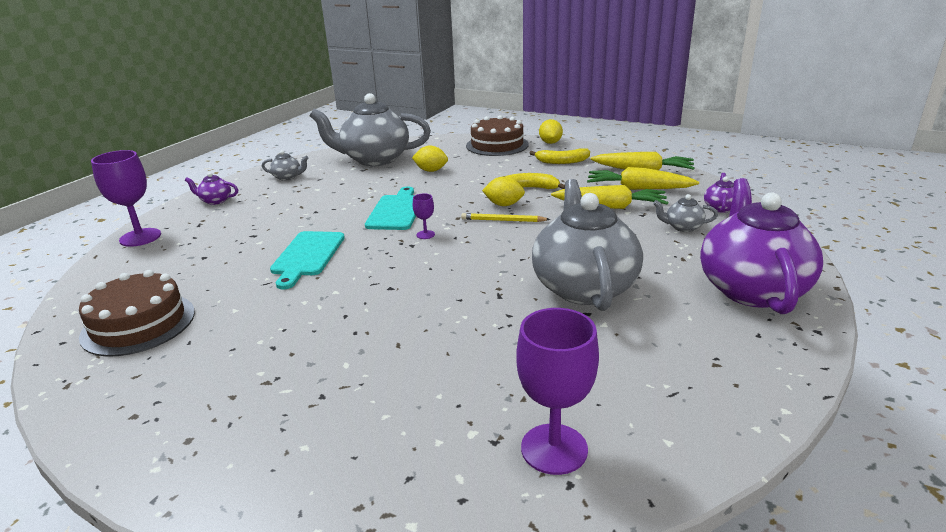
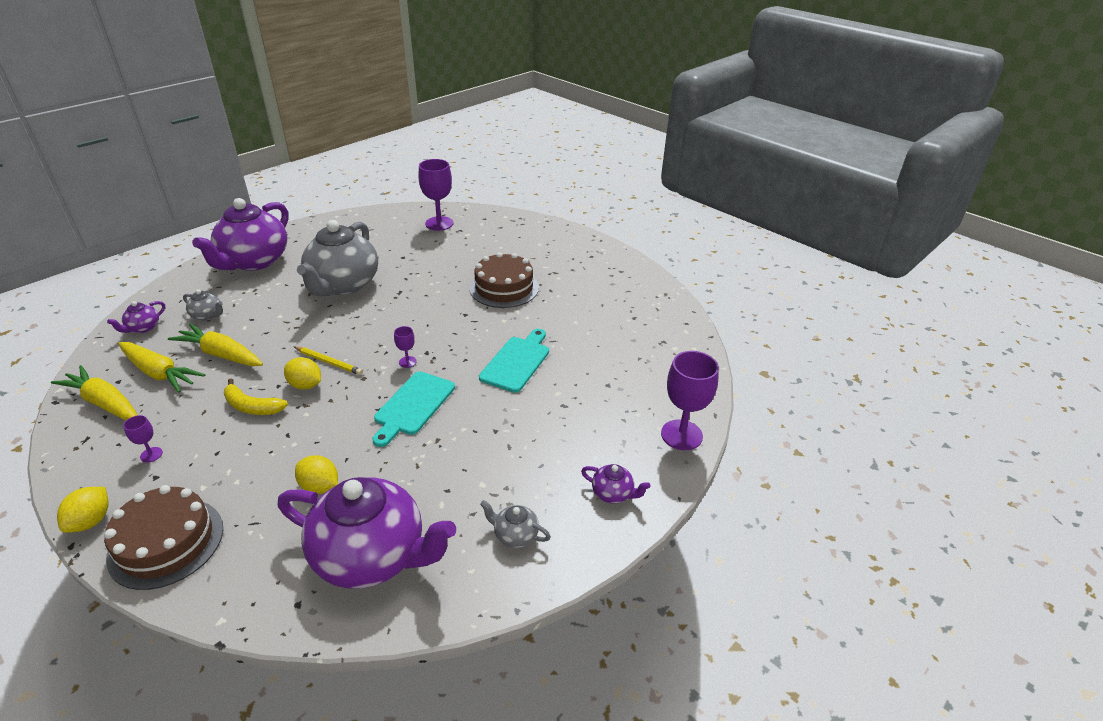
camera: 165 degrees left, 10 degrees up
(138, 324) = (640, 325): brown cake -> brown cake (504, 288)
(374, 159) = (372, 556): grey teapot -> purple teapot
(562, 162) = (151, 454): yellow banana -> purple goblet

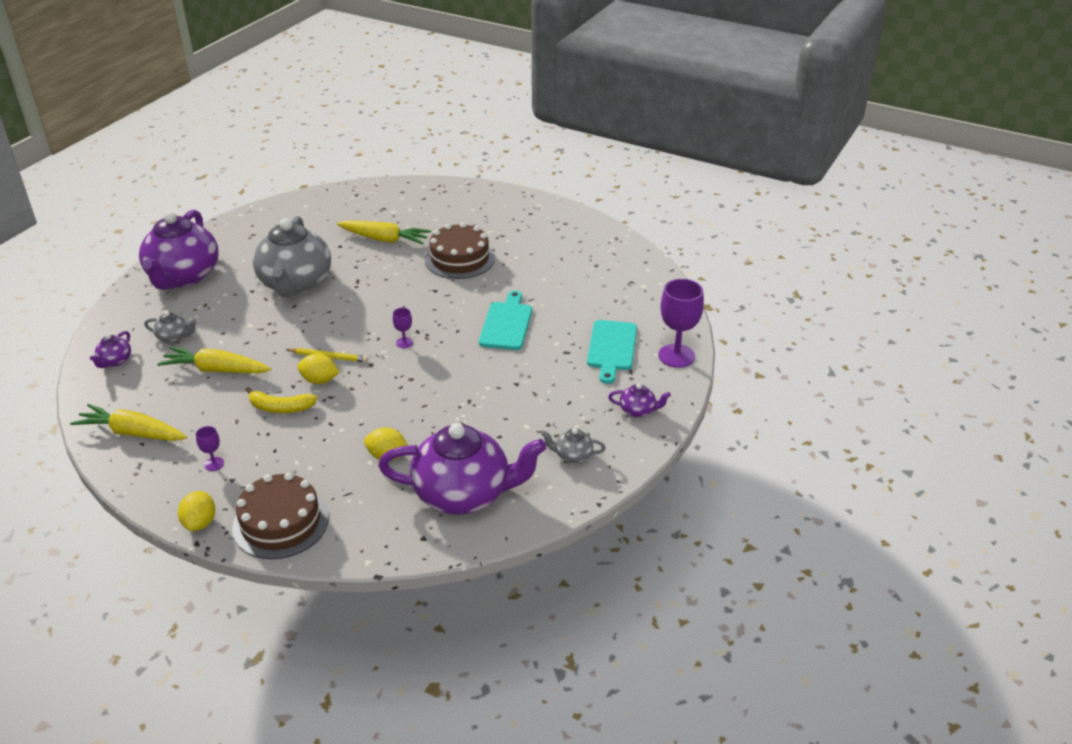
camera: 15 degrees left, 0 degrees up
(159, 373) = (166, 397): yellow carrot -> yellow carrot (384, 239)
(413, 406) = (431, 378): turquoise cutting board -> turquoise cutting board (611, 348)
(439, 223) = (357, 205): purple goblet -> none

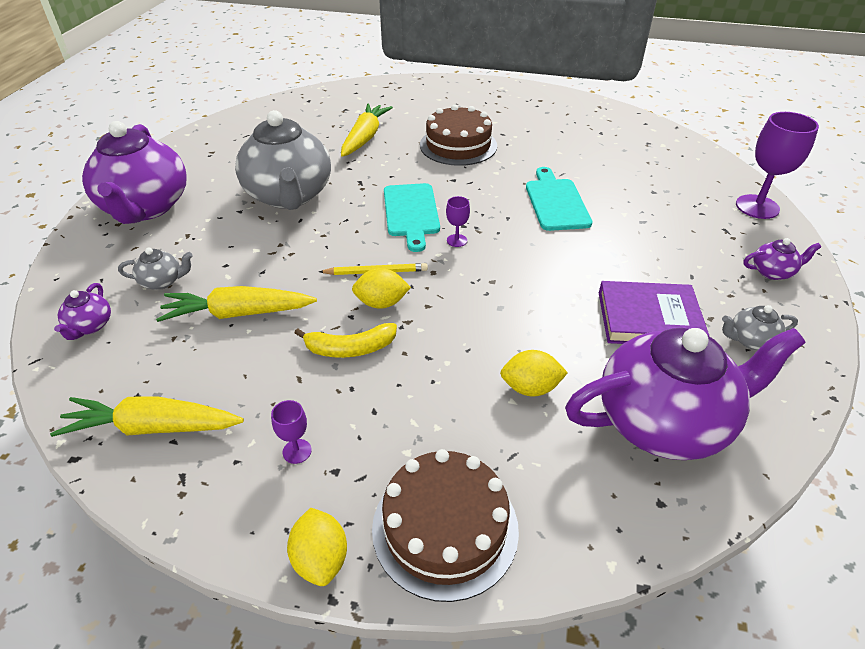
camera: 15 degrees left, 5 degrees up
(384, 239) = (365, 137): yellow carrot -> yellow carrot turned 75 degrees counterclockwise
(508, 427) = (648, 319): none -> purple book
(611, 348) = (686, 210): turquoise cutting board -> turquoise cutting board (411, 213)

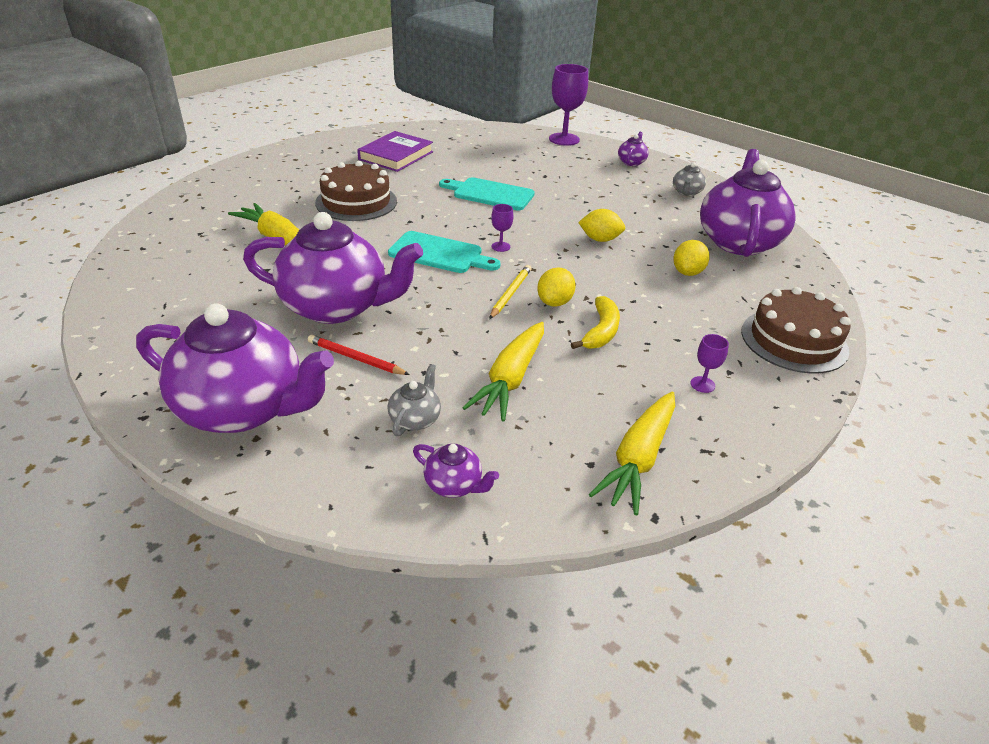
camera: 65 degrees left, 5 degrees down
(226, 228) = (356, 358): none -> red pencil
(289, 196) = (337, 307): grey teapot -> purple teapot
(321, 559) = (805, 397): yellow lemon -> yellow lemon (600, 239)
(648, 319) = (647, 212): purple book -> purple book (396, 156)

